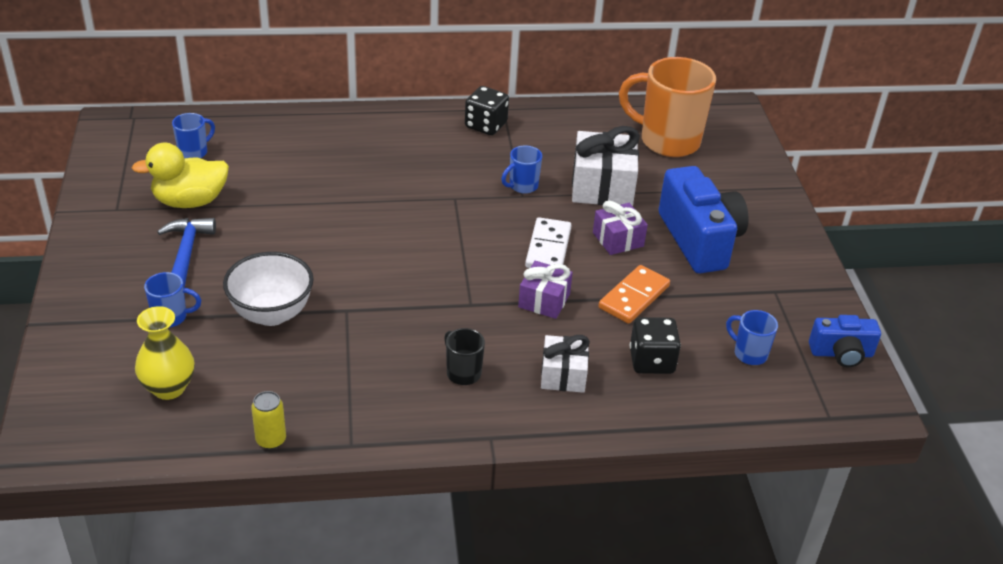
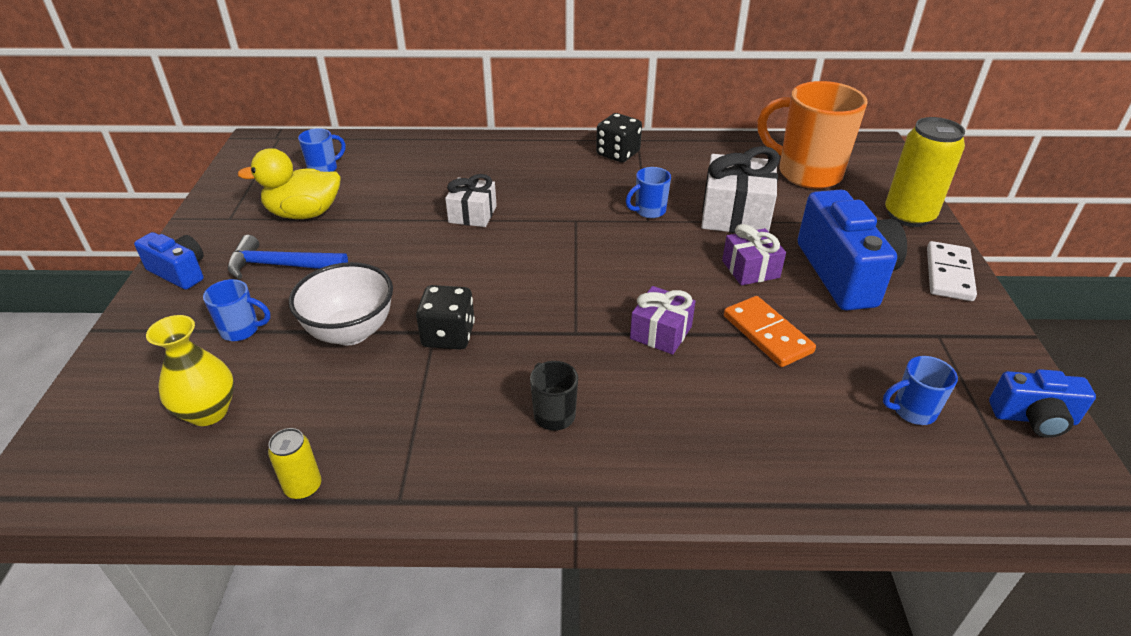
camera: 10 degrees right, 0 degrees up
(90, 266) = (179, 272): none -> blue camera
(185, 255) = (281, 266): blue hammer -> blue hammer turned 90 degrees counterclockwise
(548, 248) = (671, 275): white domino -> white domino (948, 274)
(563, 375) = (676, 425): white gift -> white gift (472, 214)
(634, 297) = (767, 334): orange domino -> orange domino turned 75 degrees counterclockwise
(651, 361) = (788, 413): black dice -> black dice (448, 335)
(749, 353) = (912, 411): blue mug -> blue mug turned 60 degrees counterclockwise
(758, 182) = (909, 215): none -> yellow can

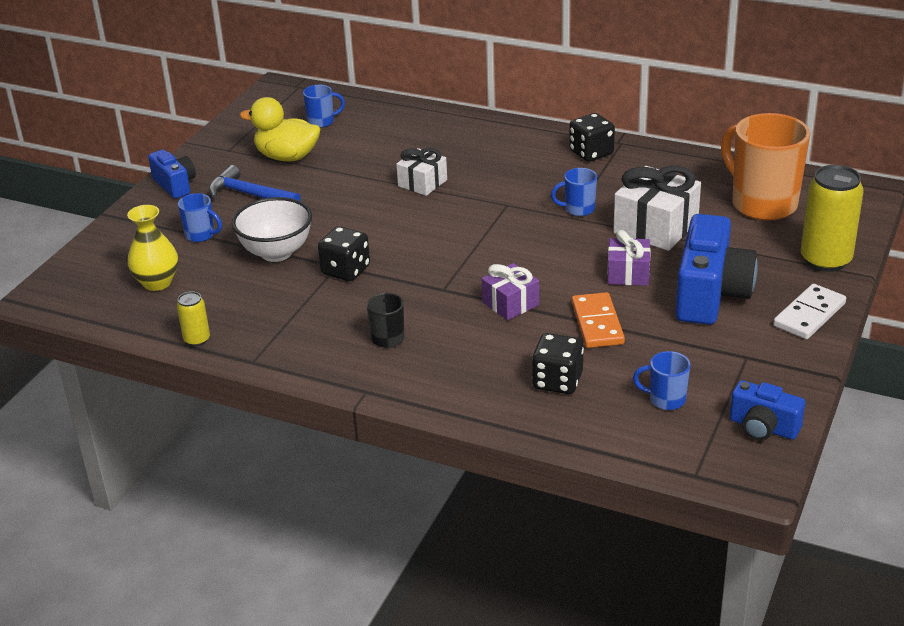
camera: 25 degrees right, 5 degrees down
(785, 420) = (557, 381): none -> black dice

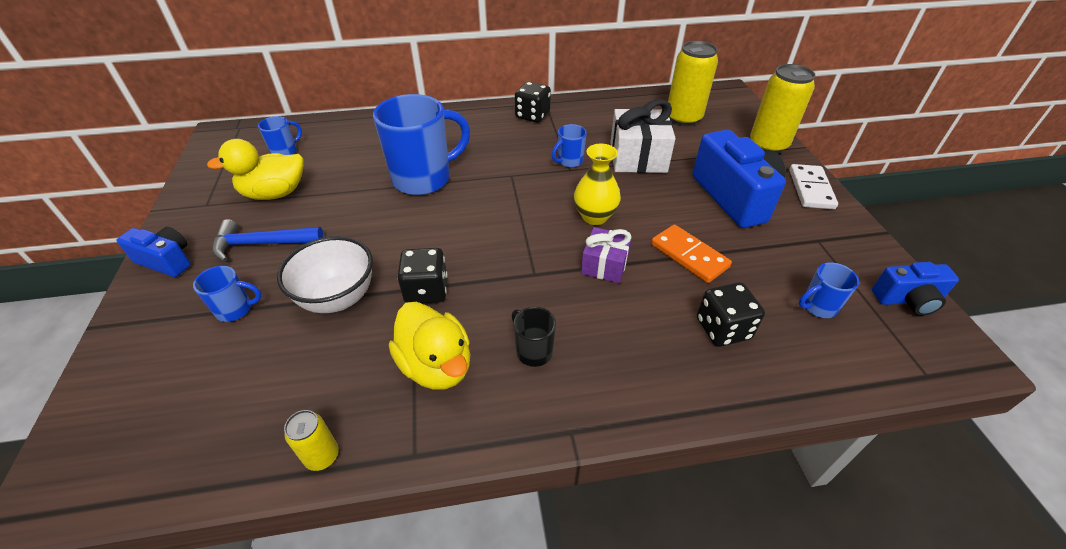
camera: 35 degrees left, 10 degrees up
(157, 283) = (217, 394): yellow vase -> yellow vase (594, 217)
(310, 320) = (436, 365): none -> yellow duck
(422, 183) = (424, 179): white gift -> blue mug
(628, 273) = (661, 202): purple gift -> none
(762, 204) = (683, 118): orange mug -> yellow can

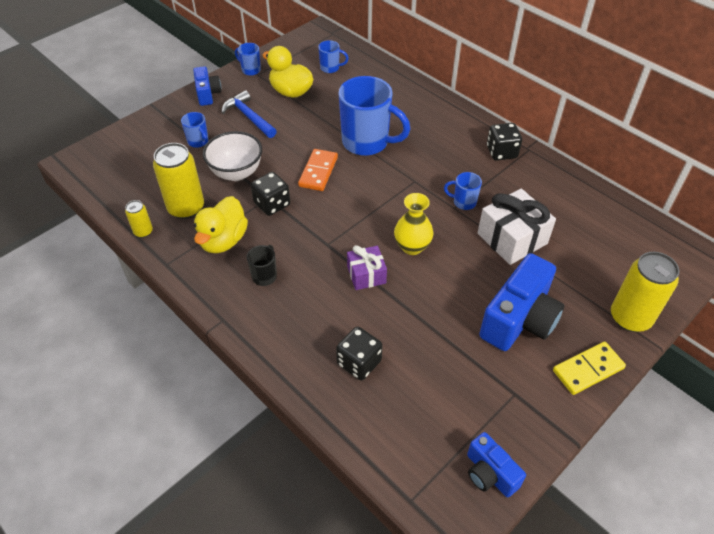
camera: 55 degrees right, 5 degrees up
(683, 118) = (607, 243): yellow can -> yellow can (186, 208)
(689, 255) = (418, 317): orange domino -> orange domino (318, 172)
(810, 189) = (588, 369): white domino -> yellow domino
(817, 307) = (429, 413): blue mug -> blue mug (250, 70)

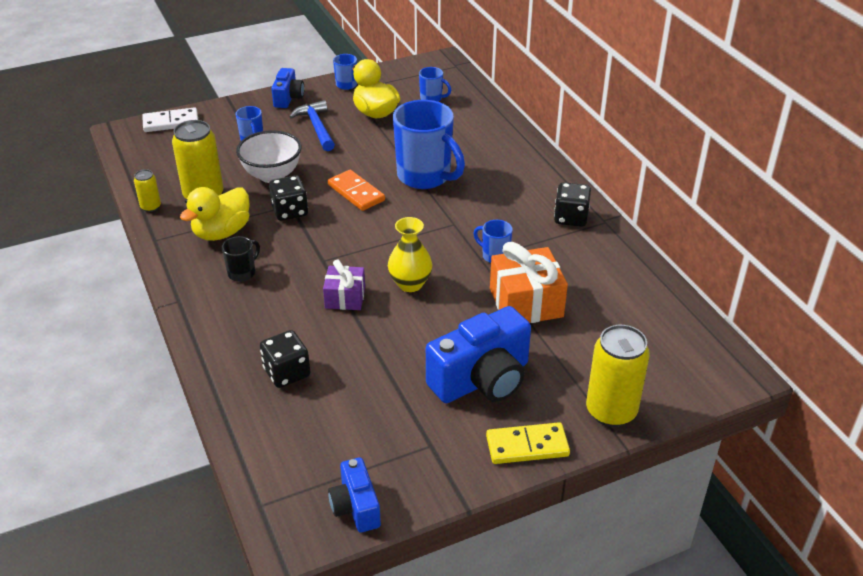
camera: 20 degrees right, 10 degrees down
(114, 142) = (171, 122): none -> white domino
(318, 172) = (356, 193): orange domino -> orange domino turned 75 degrees counterclockwise
(512, 238) = (526, 302): white gift -> orange gift

